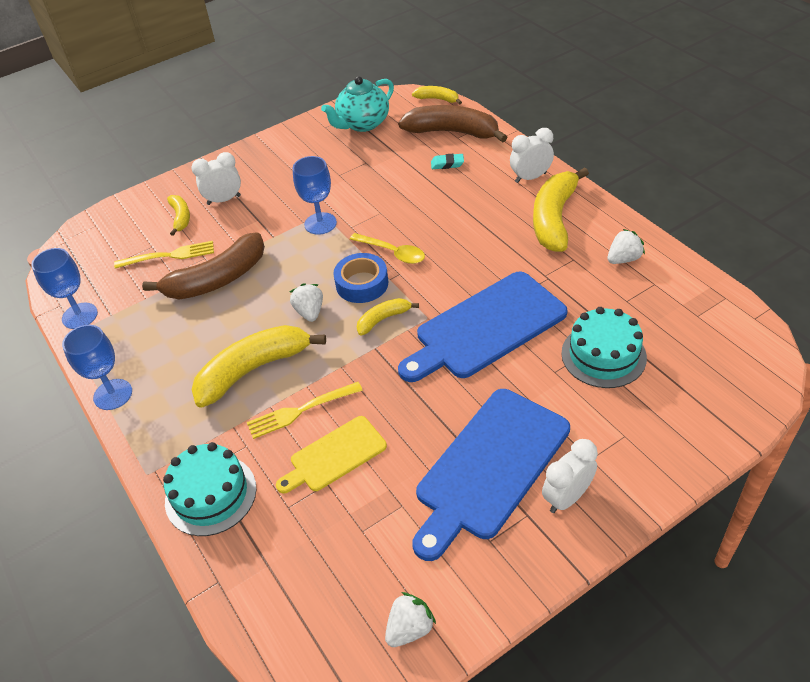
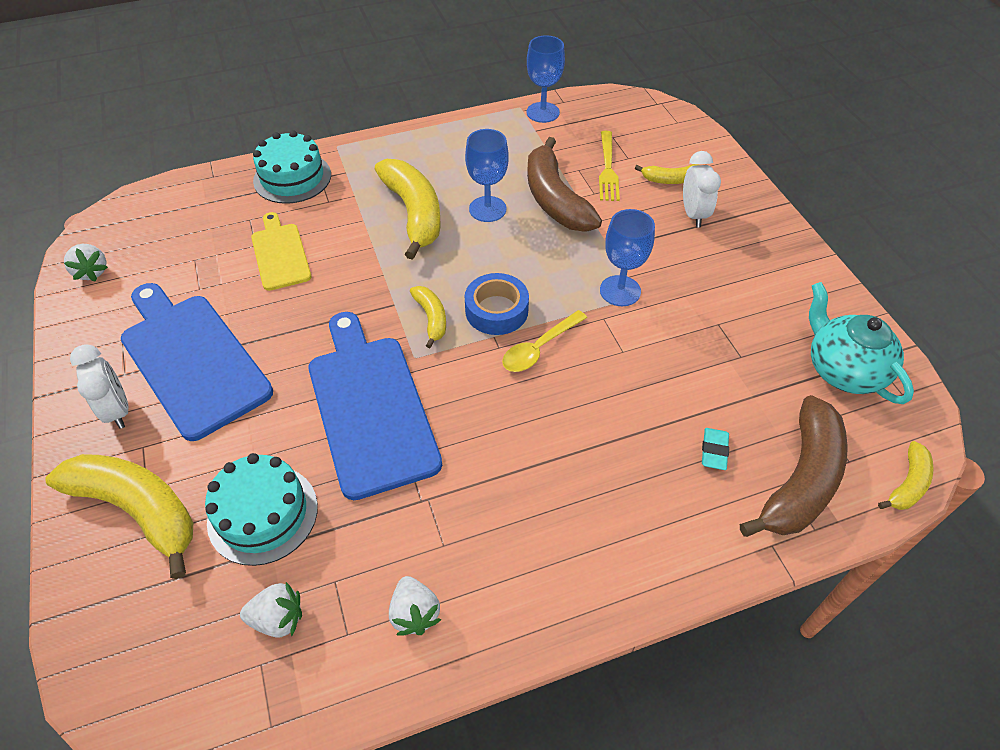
camera: 100 degrees right, 5 degrees up
(113, 394) = (433, 130): blue goblet -> blue goblet (487, 209)
(301, 411) = (345, 239): yellow fork -> none
(310, 312) = (472, 262): white strawberry -> white strawberry (278, 619)
(530, 177) = (650, 554): white clock -> none
(554, 219) = (539, 552): yellow banana -> yellow banana (138, 510)

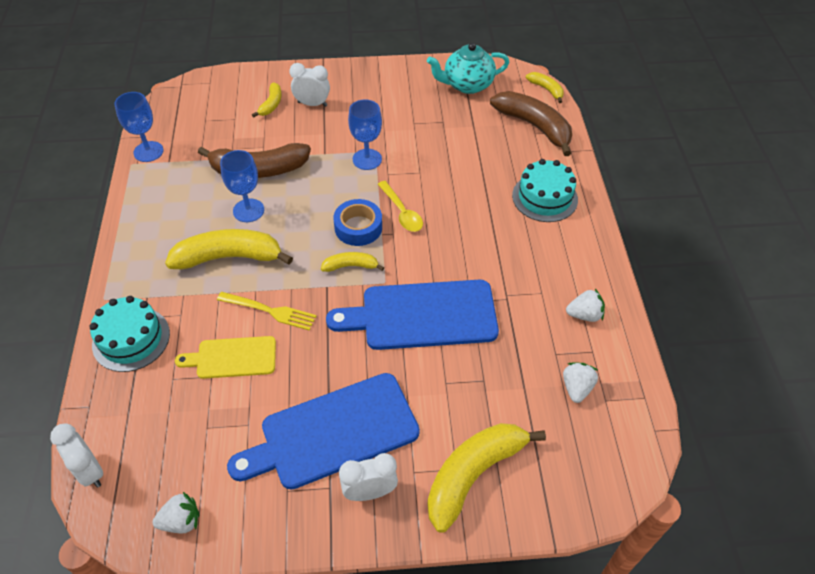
camera: 75 degrees left, 0 degrees up
(145, 198) = (90, 471): none -> white clock
(263, 514) = (496, 391): turquoise cake -> turquoise cake (545, 197)
(607, 169) = (240, 133): yellow fork -> yellow fork (270, 311)
(714, 451) = (507, 154): turquoise eraser -> none

